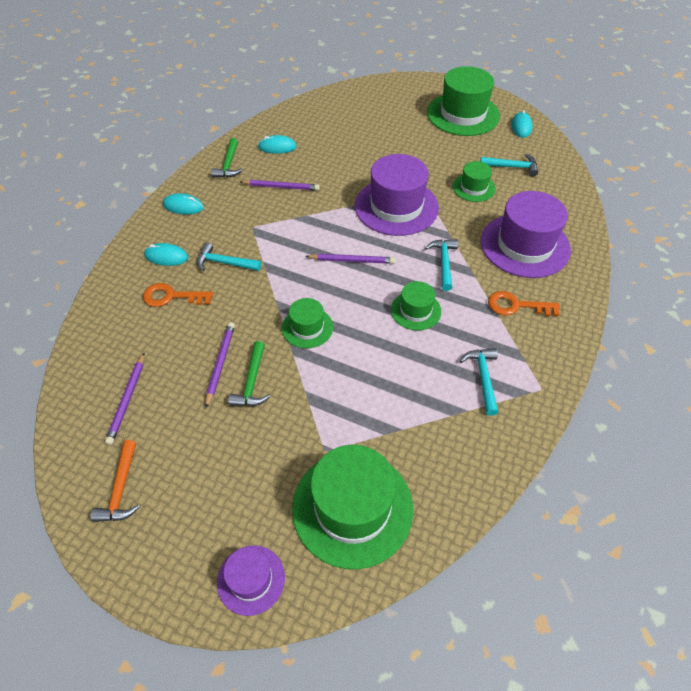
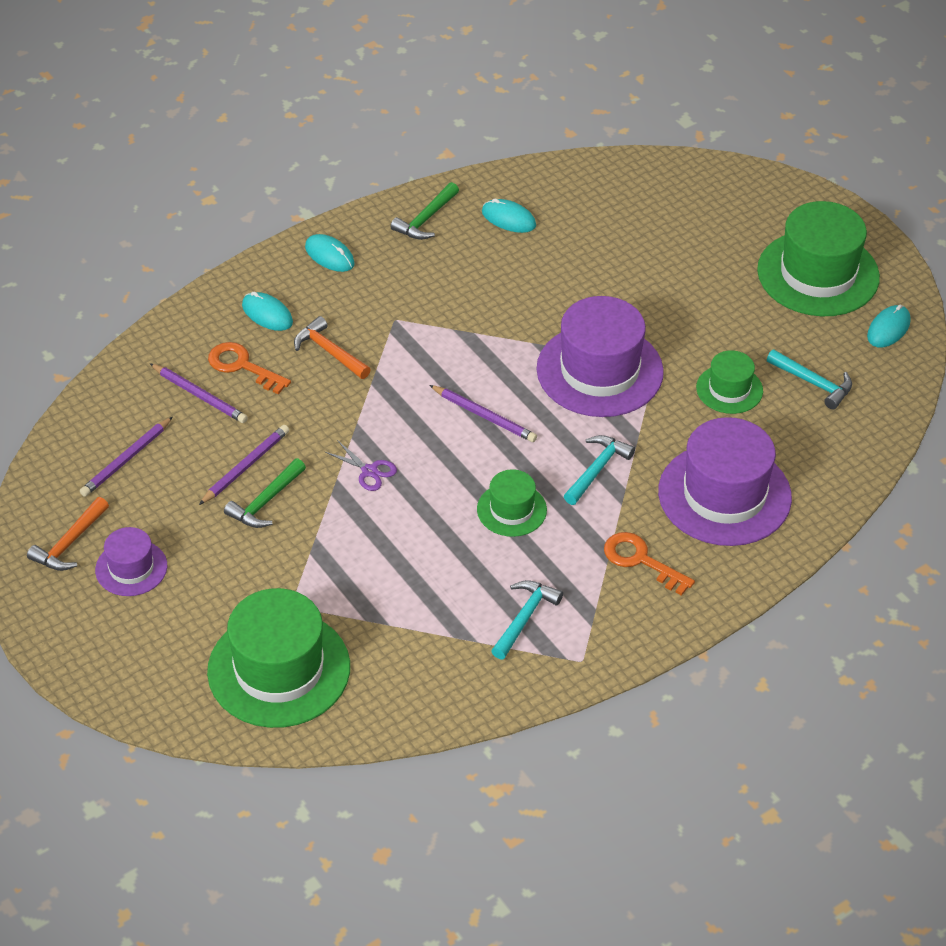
camera: 30 degrees right, 5 degrees down
(224, 263) = (329, 351): turquoise hammer -> orange hammer
(251, 579) = (139, 679): purple hat -> purple hat (131, 568)
(281, 187) = (470, 280): purple pencil -> purple pencil (199, 395)
(307, 327) = (369, 471): green hat -> purple scissors

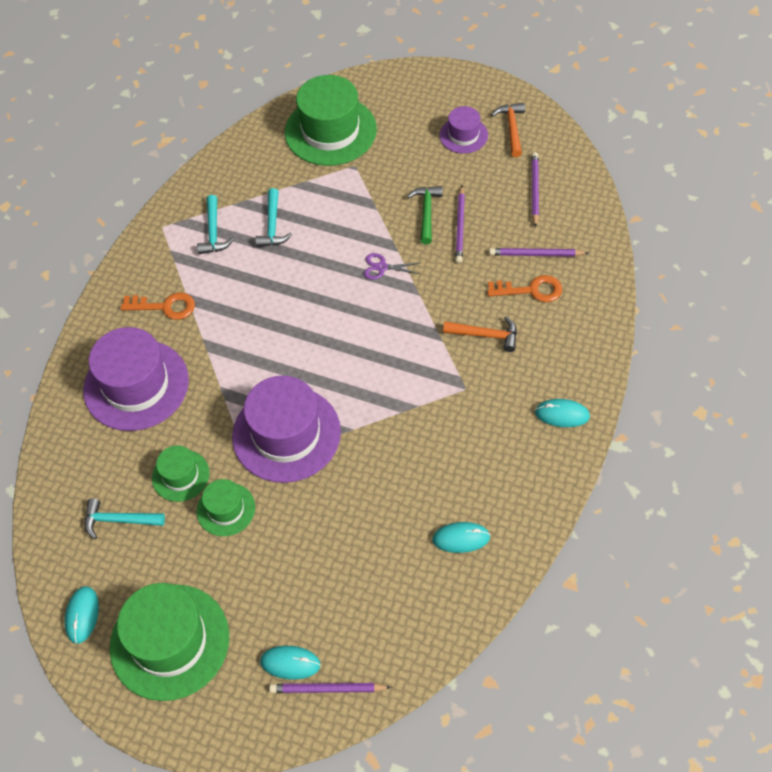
camera: 150 degrees right, 10 degrees up
(267, 314) = (555, 338): turquoise mouse -> turquoise mouse (290, 663)
(426, 219) = (523, 495): green hammer -> none
(484, 416) = (340, 349): purple pencil -> purple pencil (327, 689)
(511, 509) = (271, 293): green hat -> green hat (226, 509)
(597, 469) = (235, 354): turquoise hammer -> turquoise hammer (272, 225)

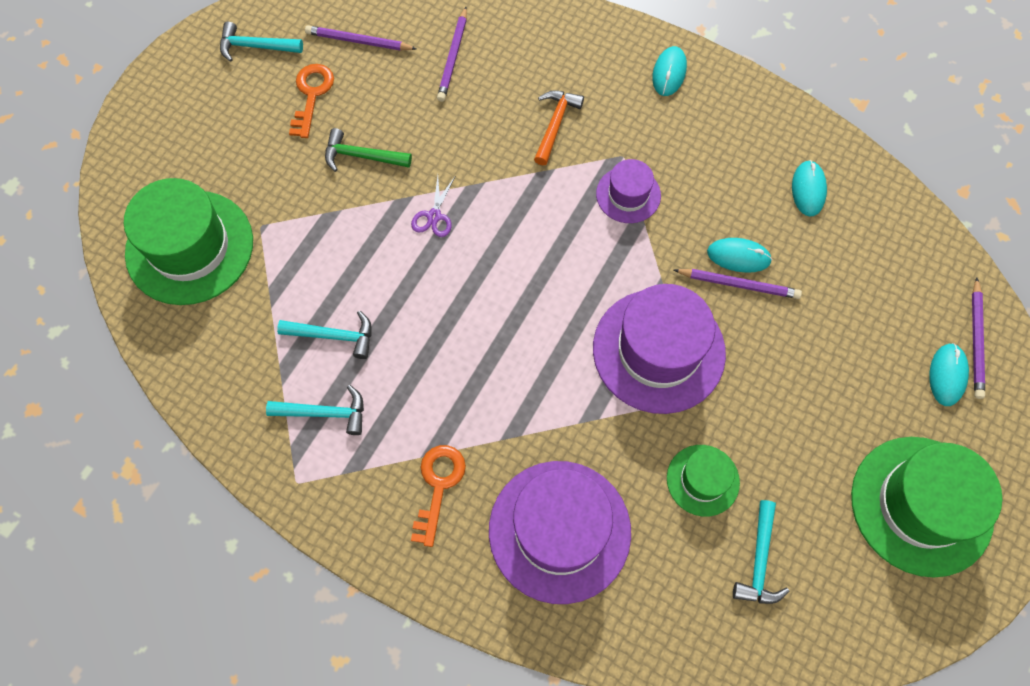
camera: 85 degrees left, 10 degrees up
(82, 615) = (886, 611): turquoise mouse -> turquoise mouse (738, 256)
(226, 509) = (754, 429): green hat -> none
(460, 226) = (392, 124): purple pencil -> purple pencil (738, 284)
(463, 135) = (249, 98): purple hat -> purple hat (628, 195)
(511, 128) = (255, 47): orange hammer -> turquoise hammer
(531, 290) = (502, 70): orange key -> orange key (311, 95)

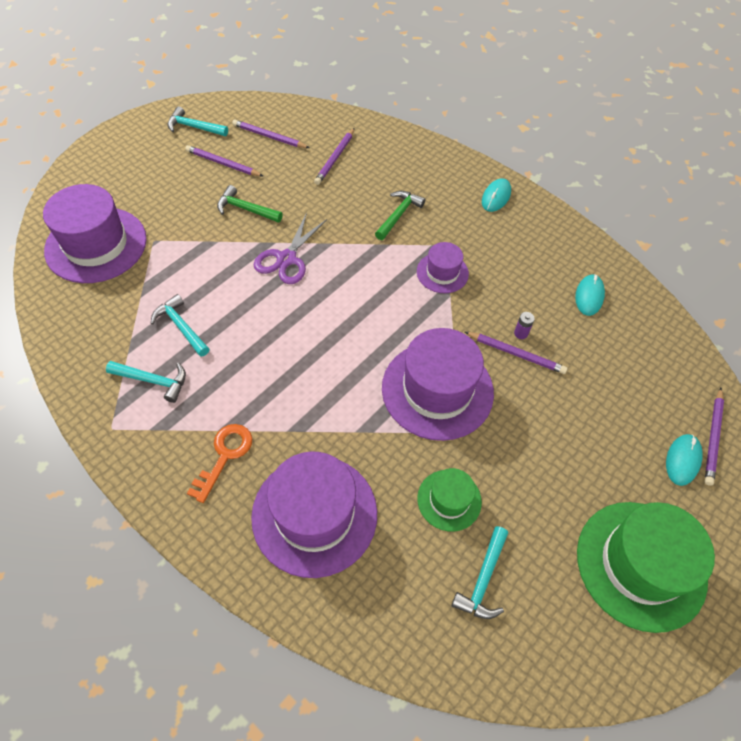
camera: 10 degrees right, 10 degrees down
(189, 247) = (96, 245): green hat -> purple hat
(311, 95) = (223, 163): orange key -> purple pencil
(334, 336) = (181, 326): turquoise hammer -> turquoise hammer turned 150 degrees counterclockwise
(434, 216) = (286, 259): purple scissors -> purple scissors, size x1.65
(555, 124) = (398, 215): orange hammer -> green hammer
(738, 256) = (521, 333): turquoise mouse -> purple battery

